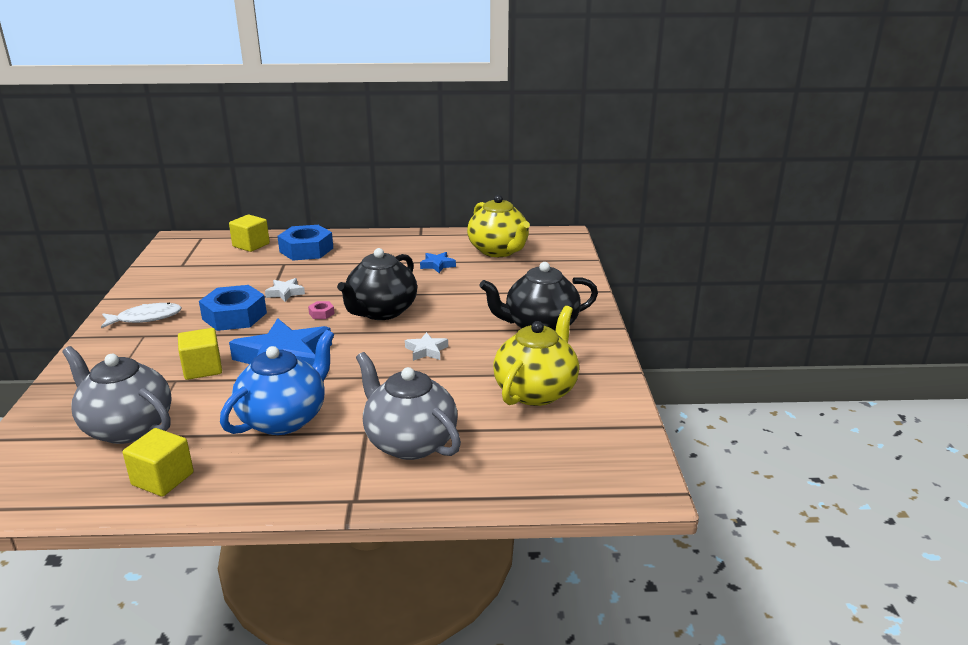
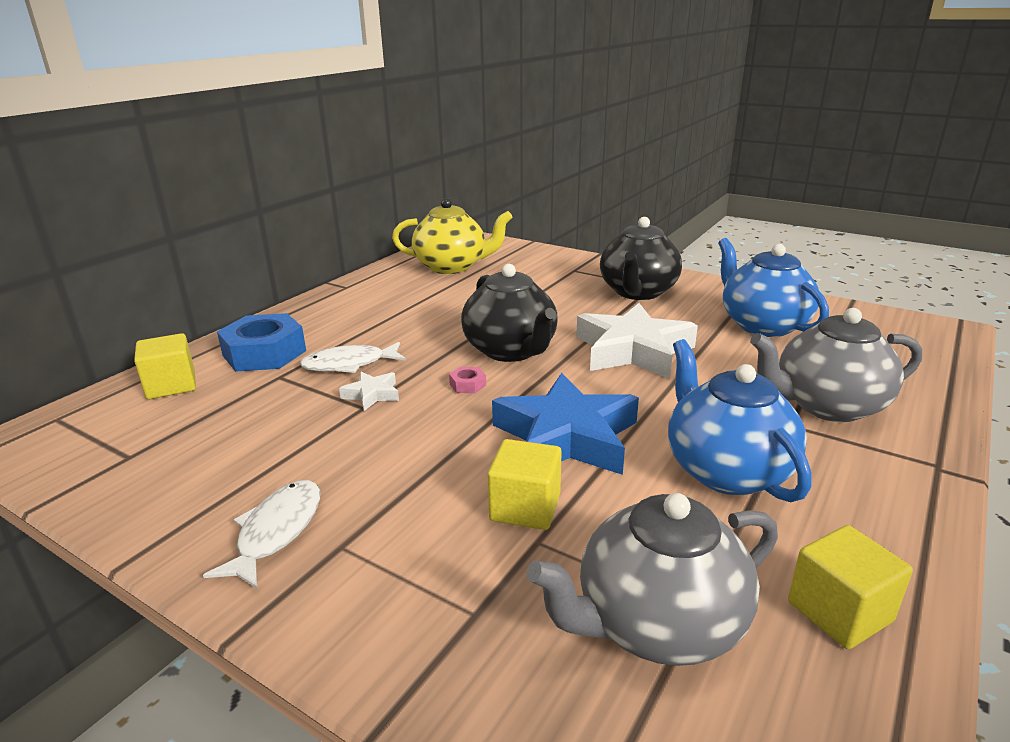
camera: 55 degrees left, 0 degrees up
(234, 316) = (388, 447): blue nut -> none
(315, 274) = (349, 364): none -> white fish
(426, 350) = (633, 350): white star -> white star, size x2.26
(437, 265) = (438, 298): blue star -> none
(536, 391) = (762, 325): yellow teapot -> blue teapot

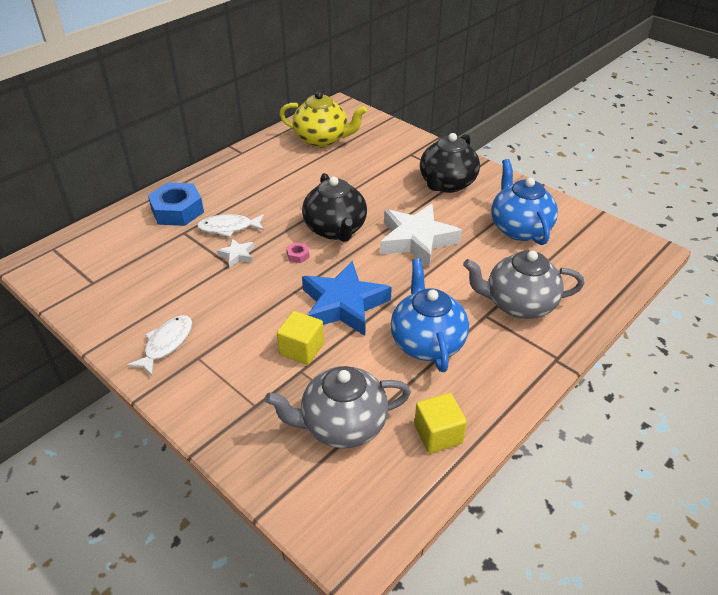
camera: 10 degrees right, 15 degrees up
(171, 385) = (118, 231): yellow cube -> none

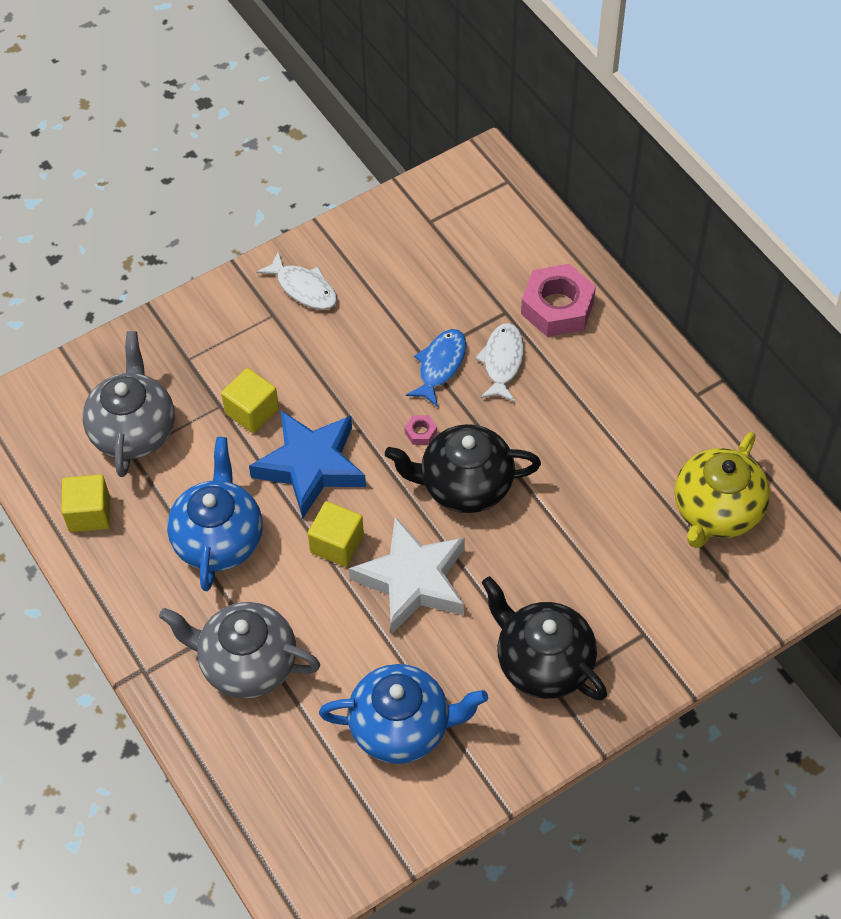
camera: 105 degrees right, 15 degrees up
(177, 210) = (557, 307): blue nut -> pink nut
(237, 255) = (440, 366): white star -> blue fish
(404, 279) = (337, 544): none -> yellow cube
(426, 342) = (219, 539): blue teapot -> blue teapot turned 90 degrees counterclockwise
(518, 304) = (246, 664): grey teapot -> grey teapot turned 90 degrees counterclockwise

